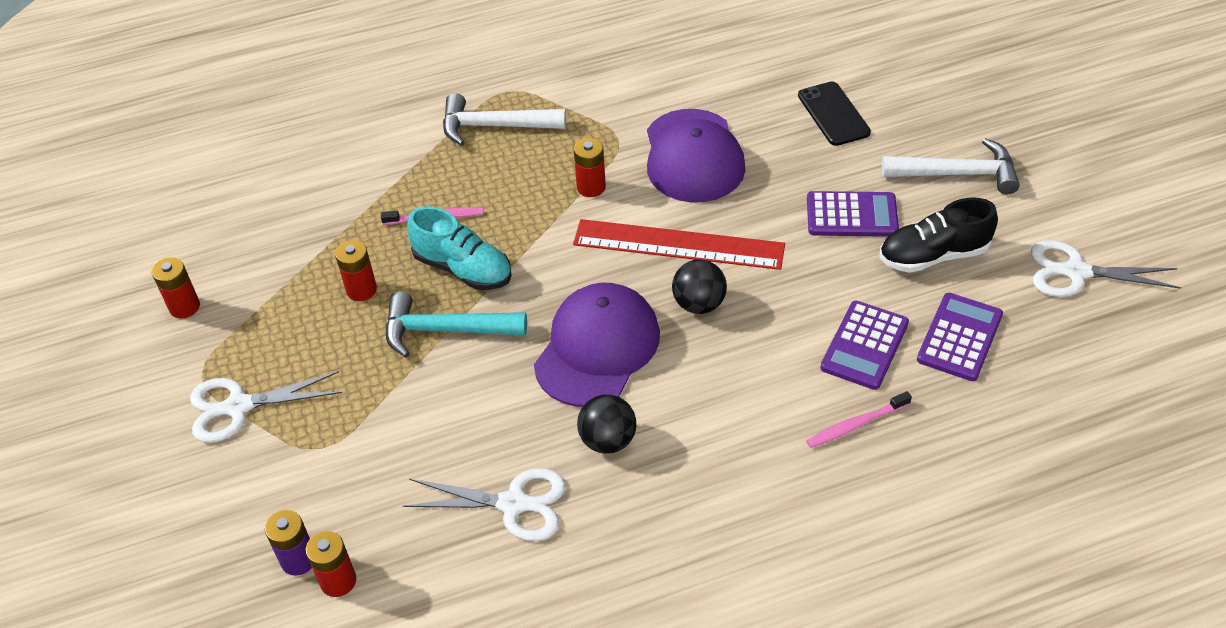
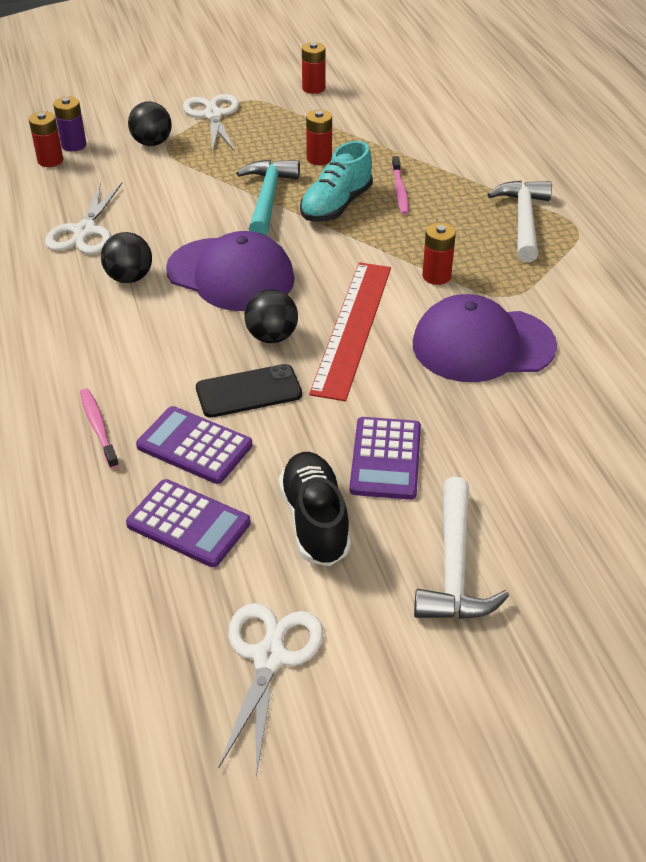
camera: 90 degrees right, 5 degrees down
(304, 466) = (152, 143): none -> black ball
(833, 114) = (562, 463): black phone -> black phone (248, 391)

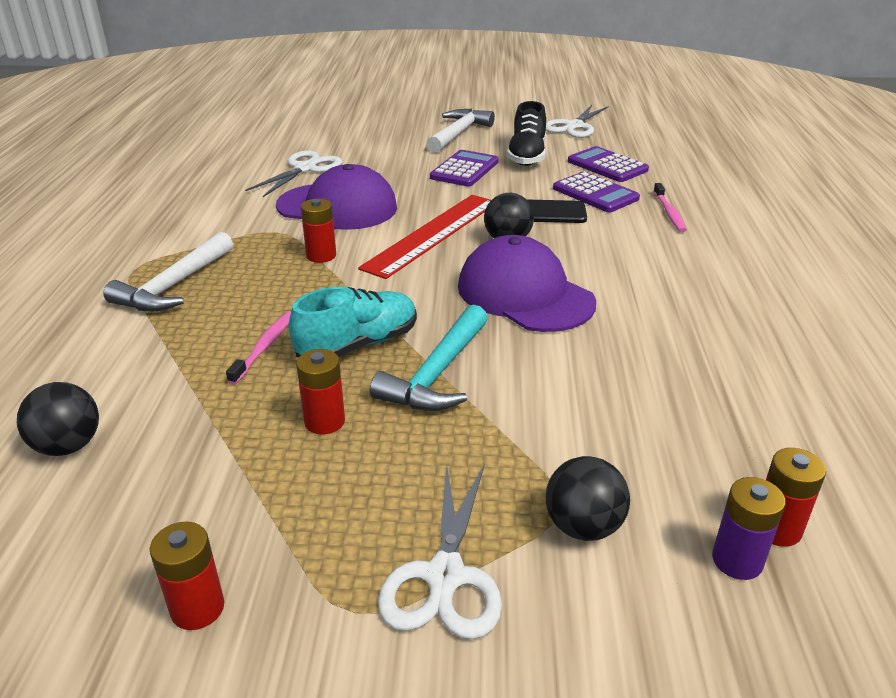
camera: 160 degrees left, 10 degrees down
(85, 231) = (696, 378): white scissors -> white scissors (305, 169)
(129, 278) = (638, 312): black ball -> black ball (68, 446)

